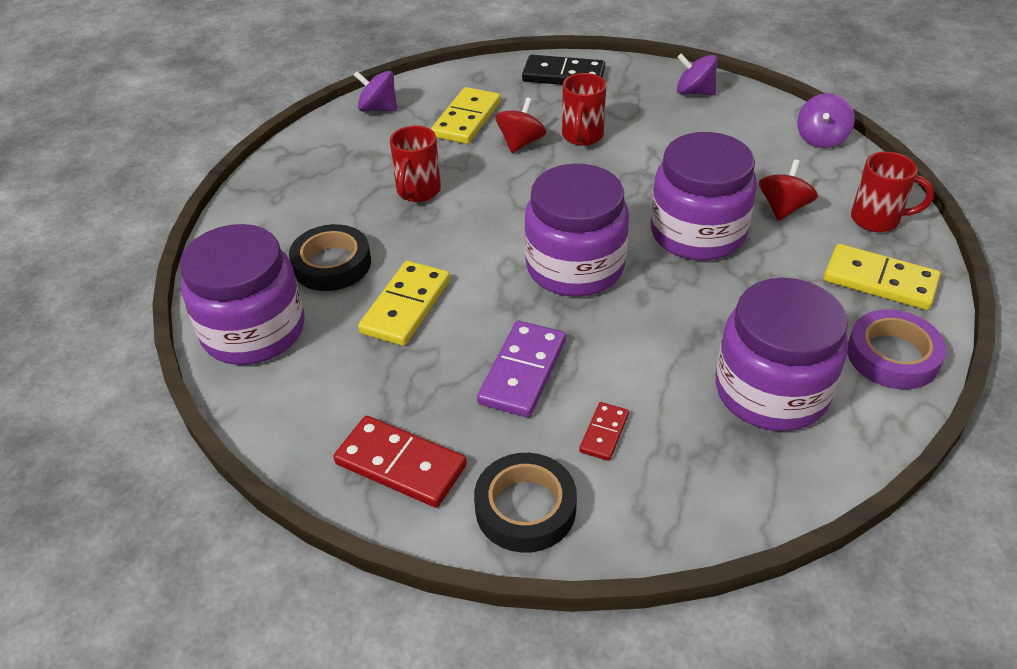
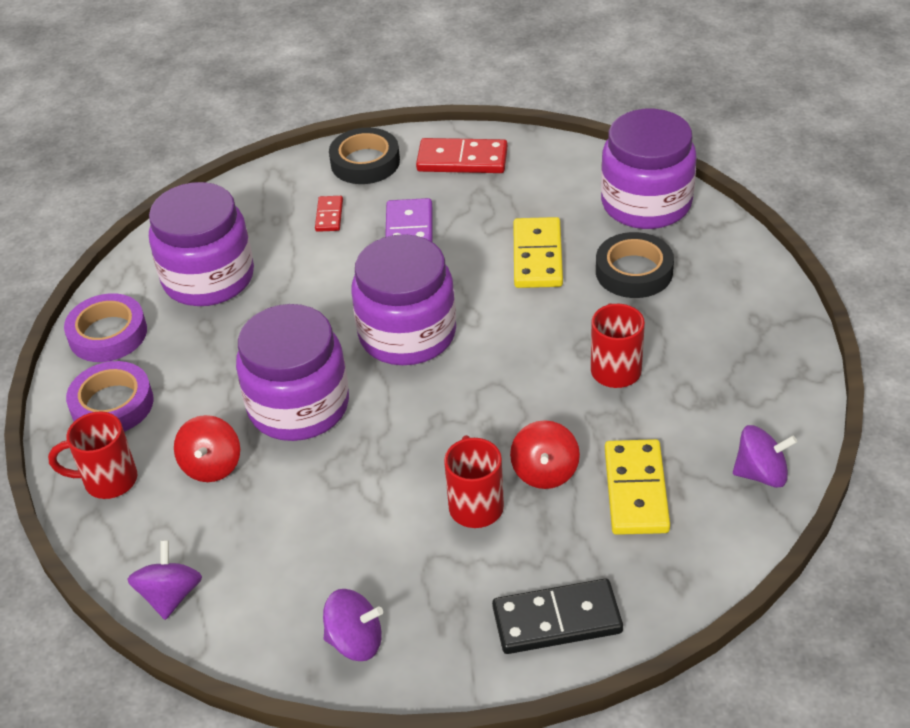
camera: 160 degrees right, 0 degrees up
(879, 280) = (112, 404): yellow domino -> purple tape

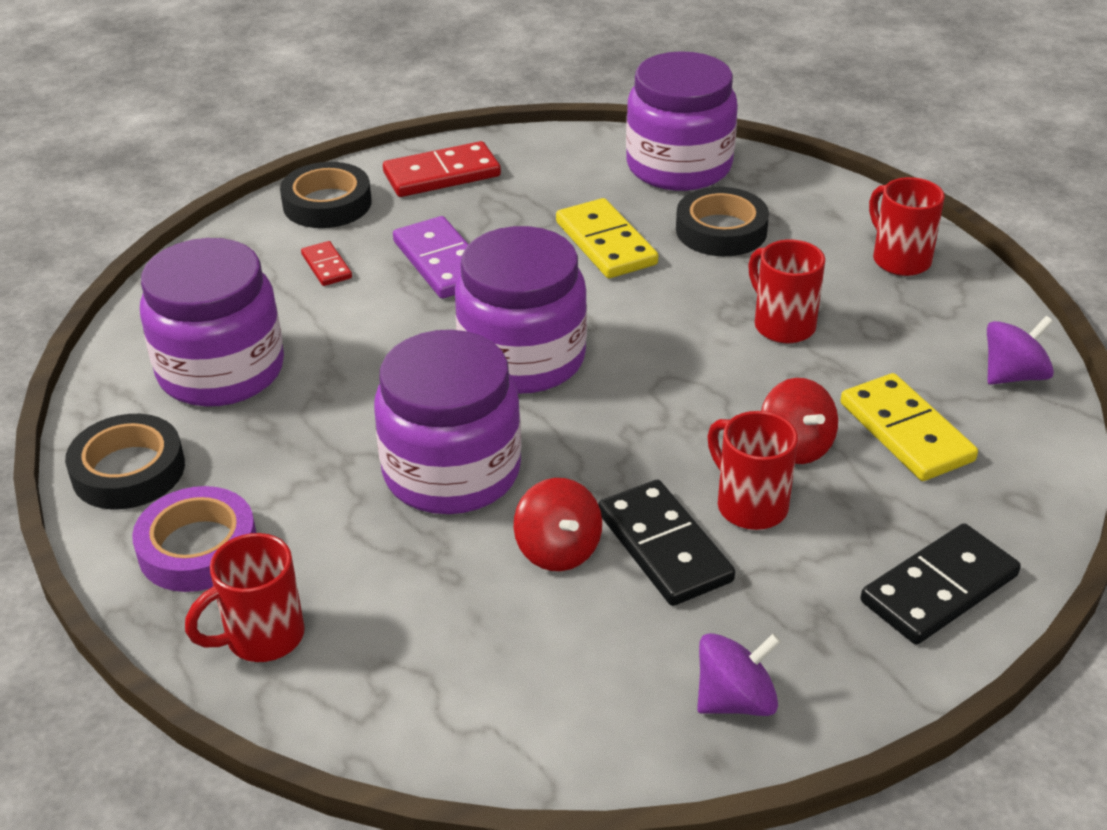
camera: 30 degrees left, 5 degrees down
(108, 334) = (128, 470): purple tape -> black tape
(170, 595) = (457, 740): purple spinning top -> none
(211, 465) = (392, 572): red spinning top -> red spinning top (558, 550)
(393, 514) = (664, 547): none -> black domino
(756, 342) = (899, 259): none -> red mug

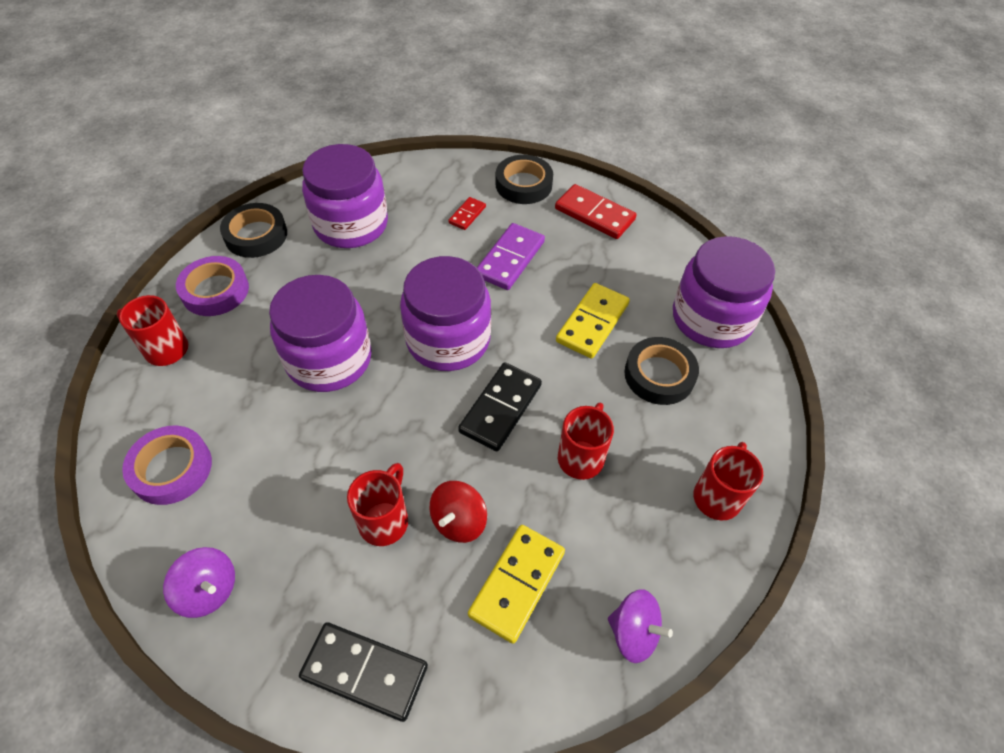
camera: 55 degrees right, 15 degrees up
(502, 688) = (171, 468): none -> purple tape
(558, 550) = (291, 440): red spinning top -> none
(664, 547) = (321, 491): black domino -> black domino (500, 408)

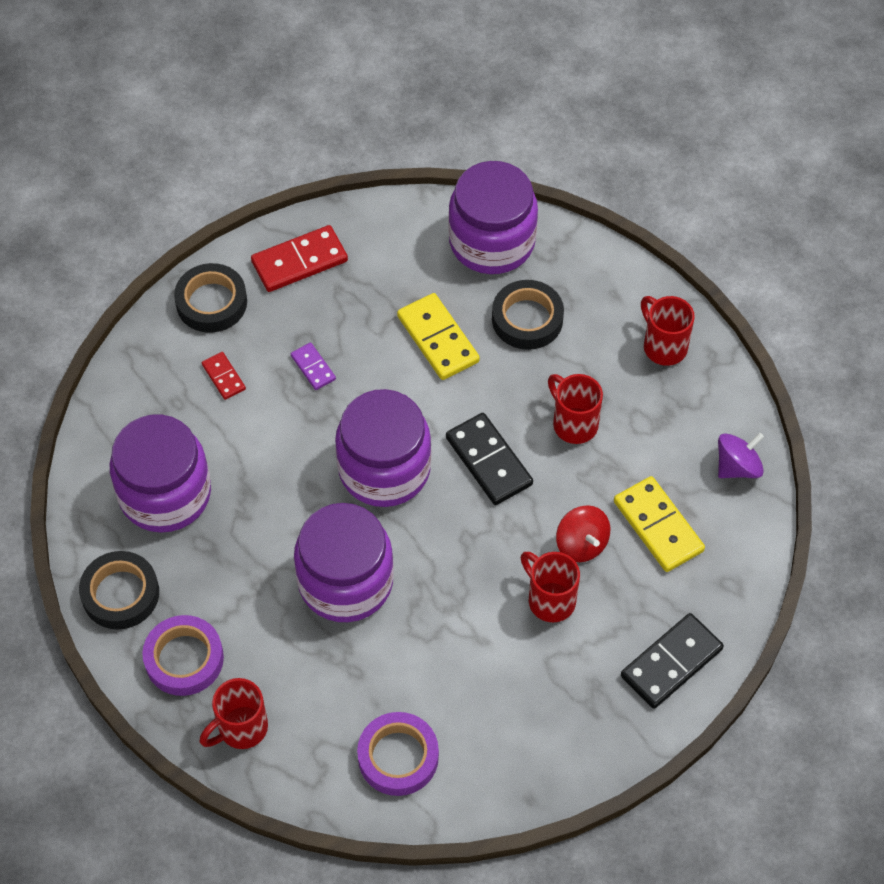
camera: 60 degrees left, 5 degrees up
(209, 590) = (541, 756): purple spinning top -> none
(510, 259) = (313, 367): purple domino -> purple domino, size x0.54

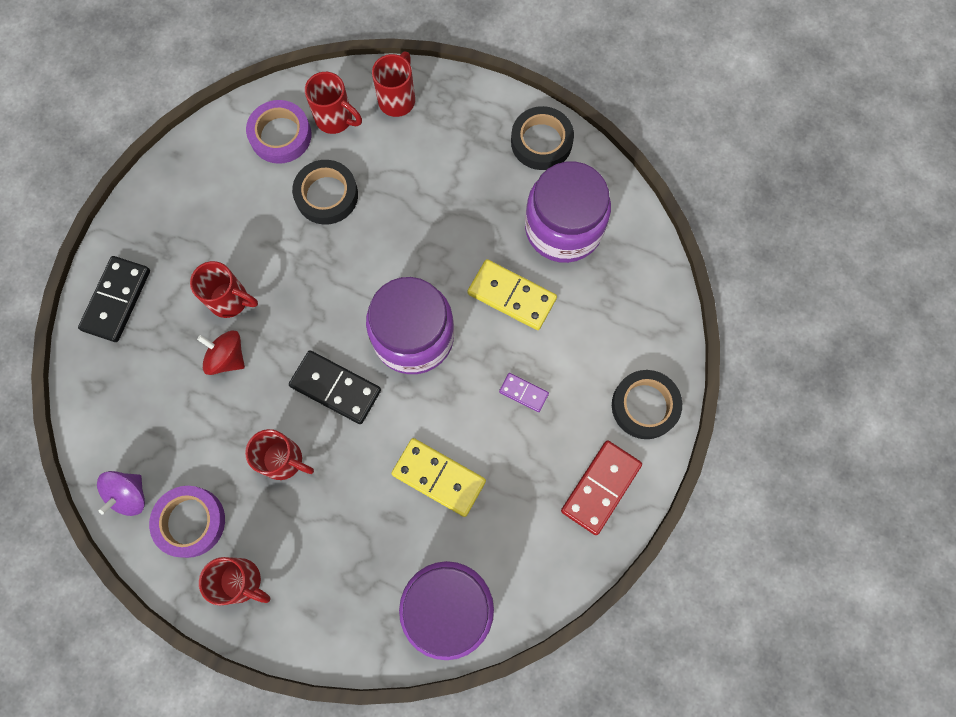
camera: 150 degrees right, 15 degrees up
(184, 659) = (466, 122): purple tape -> purple tape (190, 522)
(224, 377) = (587, 345): red domino -> none
(325, 743) = (335, 119): none -> red mug
(345, 581) = (389, 234): purple jar -> none
(527, 319) = (374, 541): black tape -> black tape (326, 195)
(658, 526) = (173, 405): yellow domino -> yellow domino (512, 296)

